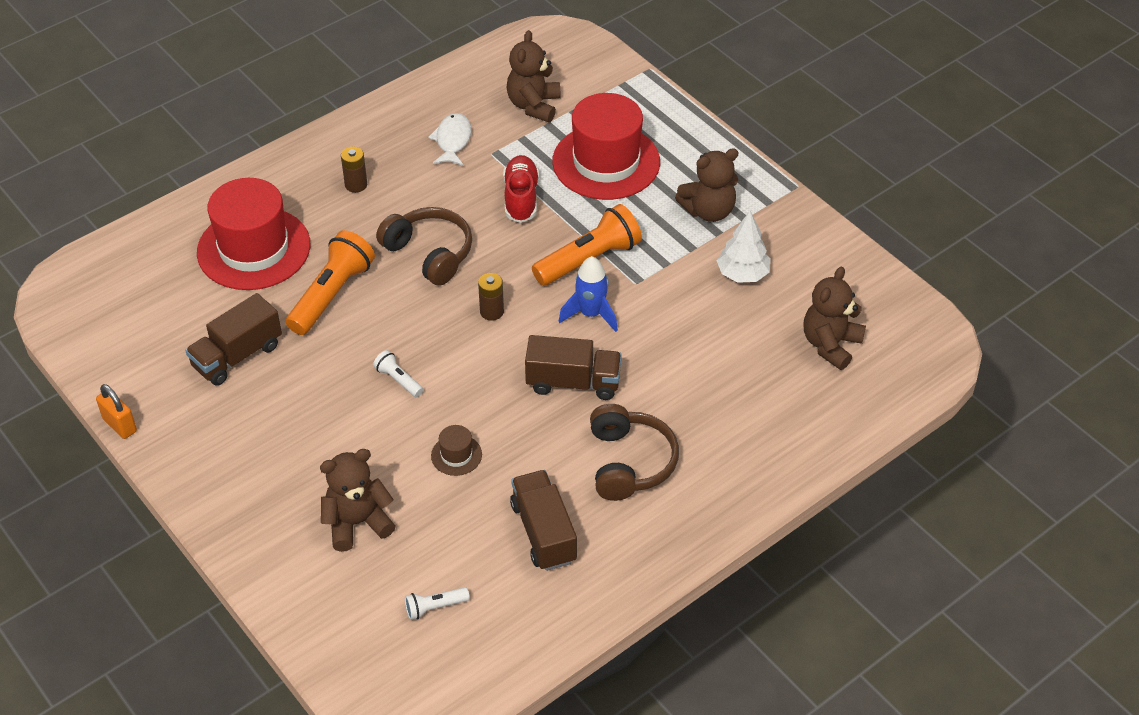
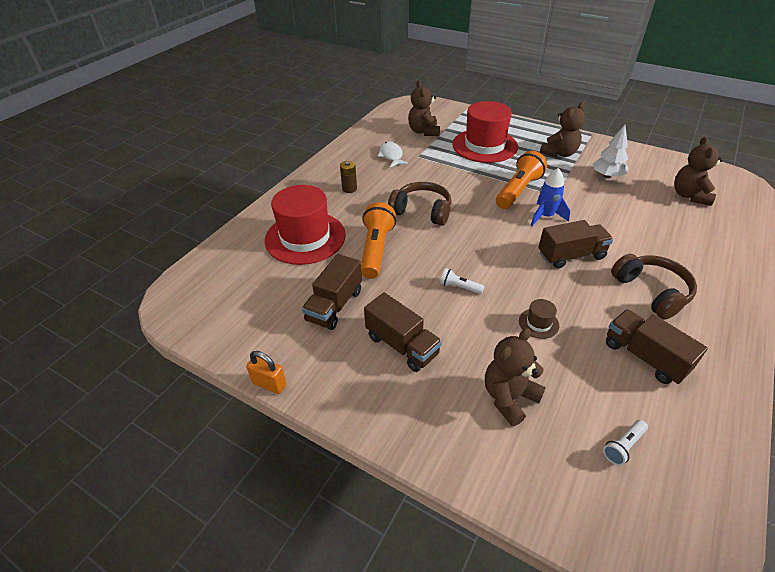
camera: 20 degrees left, 5 degrees down
(283, 429) = (402, 345): none -> brown truck
(492, 312) = (486, 231): brown battery -> none
(521, 198) = (453, 172): red shoe -> none

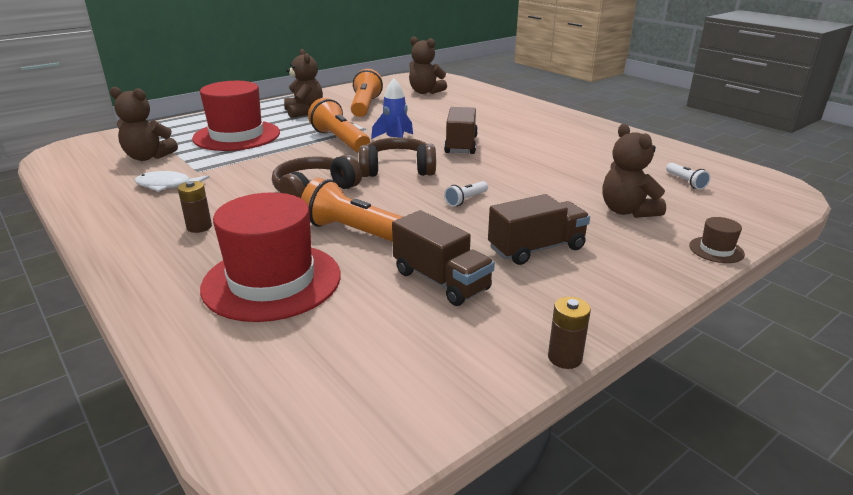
camera: 70 degrees left, 15 degrees down
(269, 384) = (564, 358): orange padlock -> brown battery
(538, 323) = (540, 178): brown hat -> brown hat (716, 250)
(607, 176) = (365, 106): white tree -> orange flashlight
(644, 357) = (597, 152): brown truck -> none
(651, 292) = (528, 132): brown headphones -> brown headphones (397, 169)

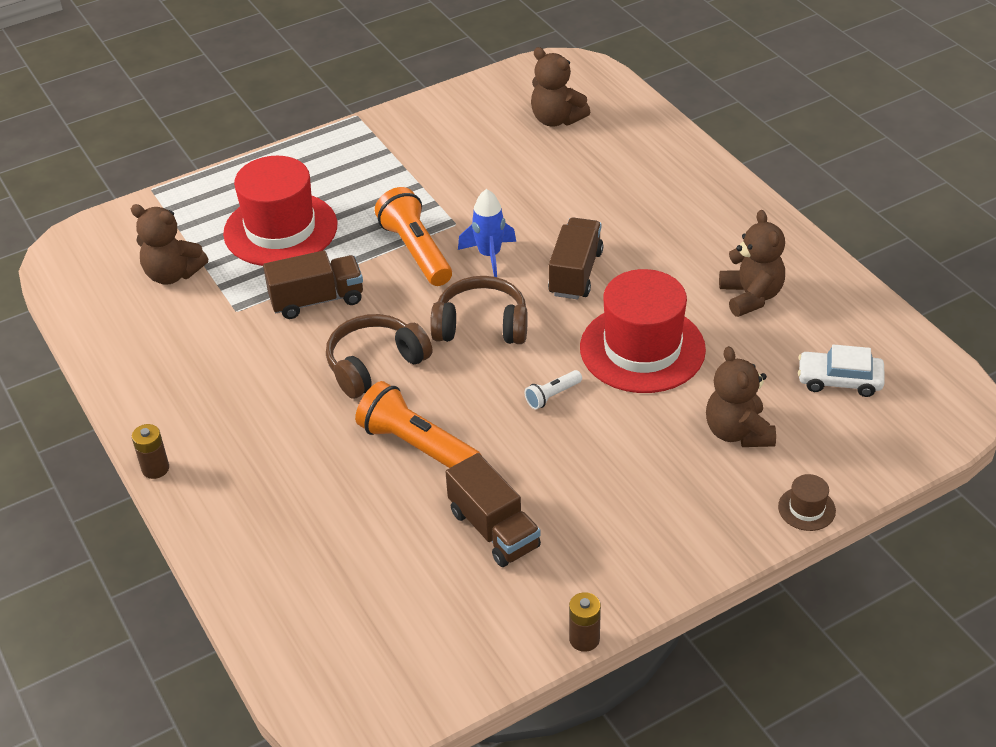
camera: 10 degrees right, 15 degrees up
(167, 186) = (204, 339): white fish -> none
(199, 227) = (247, 421): brown battery -> brown battery (155, 468)
(272, 281) = (324, 515): red hat -> red hat (642, 349)
(304, 112) = (372, 170): brown teddy bear -> brown teddy bear (751, 296)
(365, 106) = (460, 158): orange flashlight -> none
(536, 249) = (608, 489): brown truck -> brown truck (317, 300)
(686, 182) = (839, 380): white flashlight -> white car

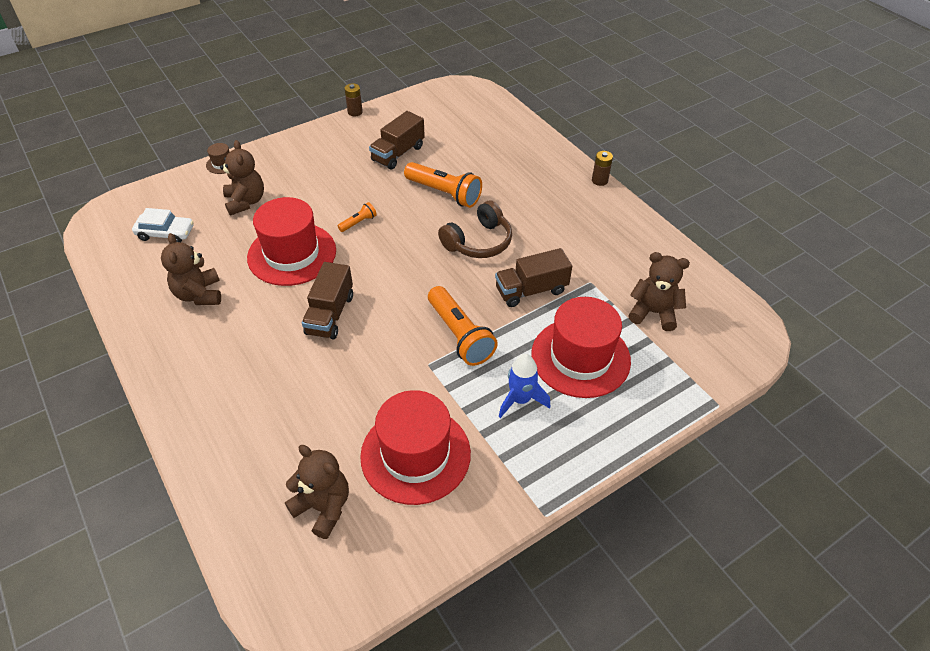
camera: 175 degrees right, 5 degrees up
(471, 152) = (415, 454): none -> red hat
(481, 325) = (405, 270): brown headphones -> none
(489, 255) = (398, 331): blue rocket -> blue rocket (520, 400)
(494, 529) = (398, 153): brown truck -> brown truck turned 105 degrees counterclockwise
(552, 396) = (358, 222): white flashlight -> orange flashlight

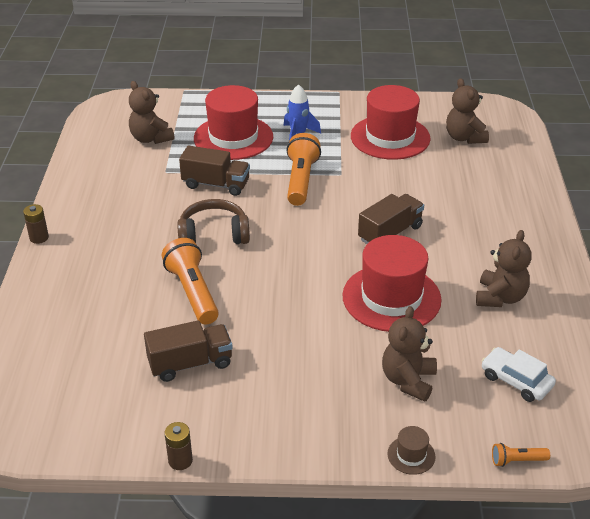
camera: 145 degrees left, 10 degrees down
(358, 222) = (304, 300): orange flashlight -> orange flashlight (517, 460)

